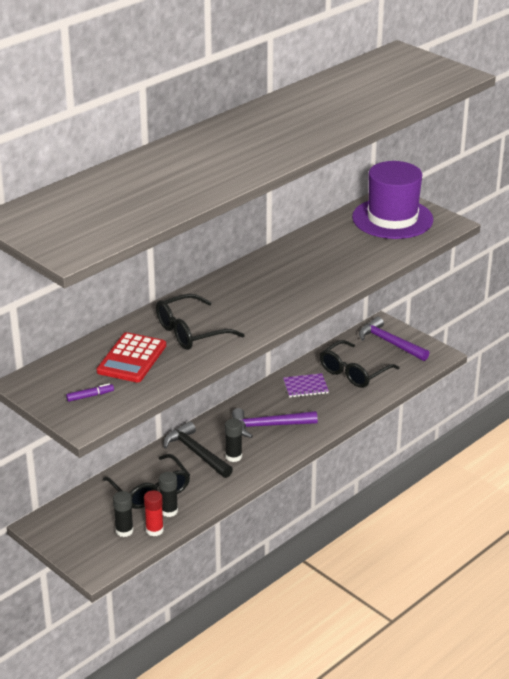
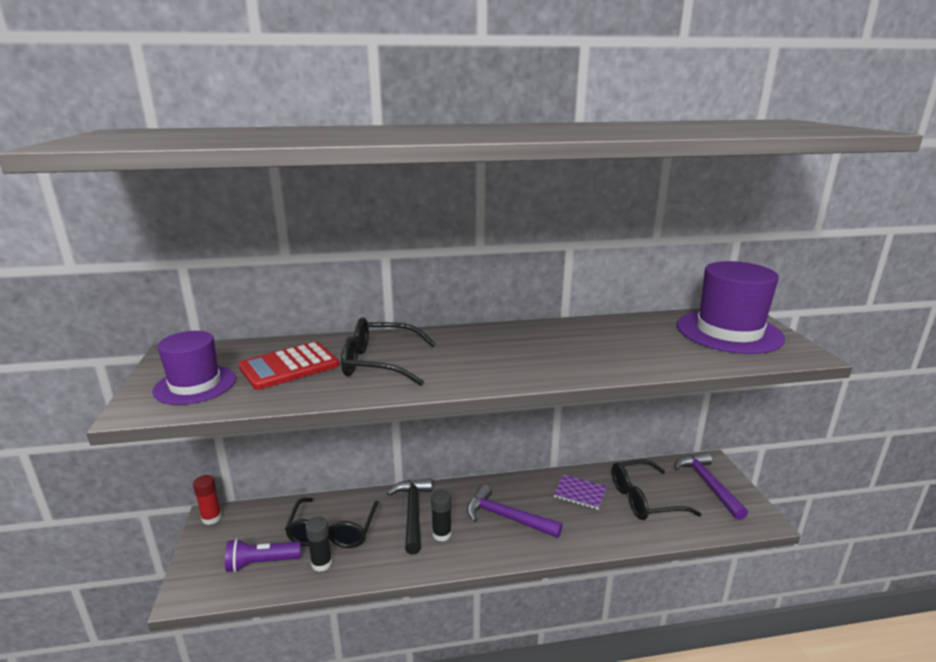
camera: 35 degrees right, 10 degrees down
(90, 396) = (195, 385): purple marker -> purple hat
(124, 531) = (261, 563): black glue stick -> purple flashlight
(154, 530) = (285, 578): red glue stick -> red glue stick (211, 518)

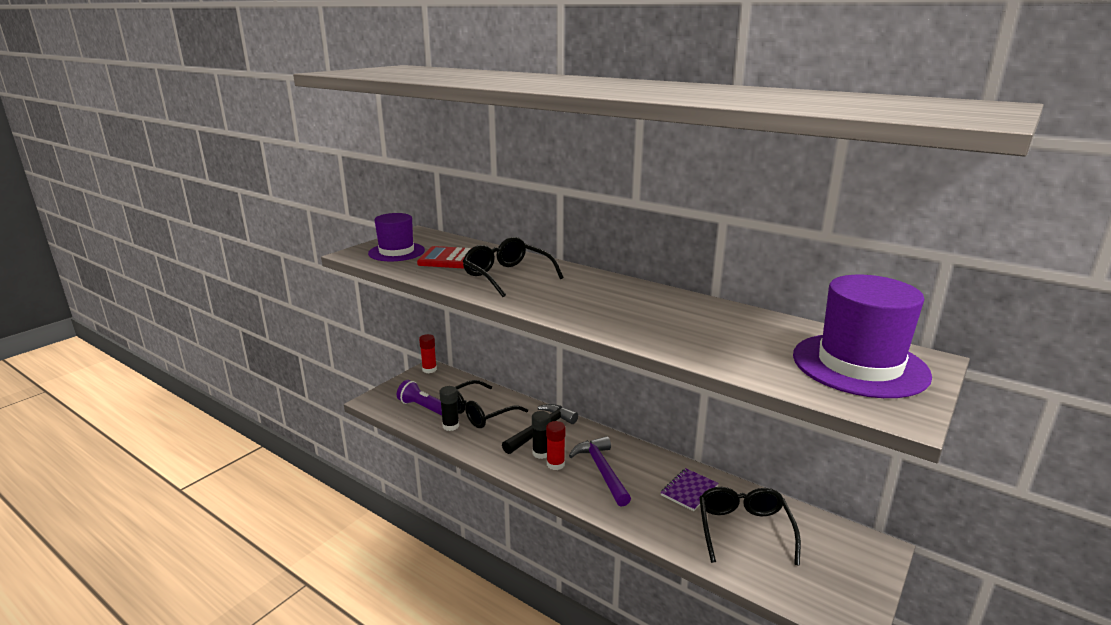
camera: 45 degrees right, 0 degrees up
(466, 536) = (555, 464): none -> red glue stick
(580, 493) = (689, 491): purple notebook -> purple notebook turned 60 degrees clockwise
(644, 499) = (744, 529): black glasses -> black glasses turned 60 degrees clockwise
(708, 484) = (839, 560): purple hammer -> none

